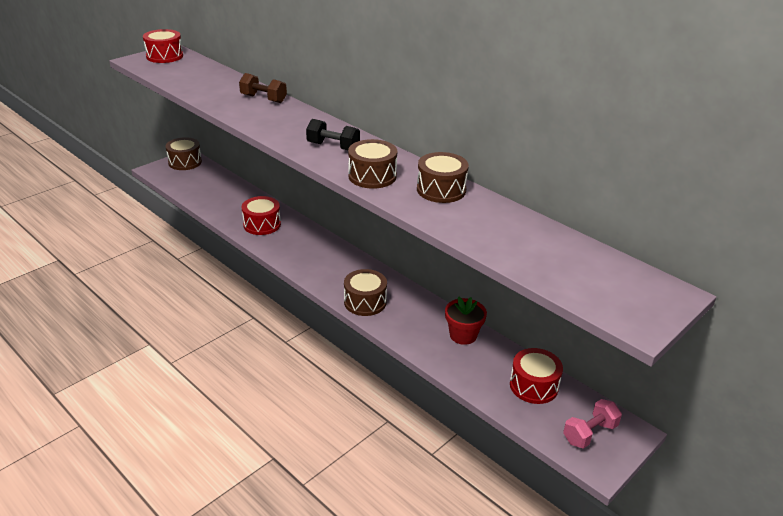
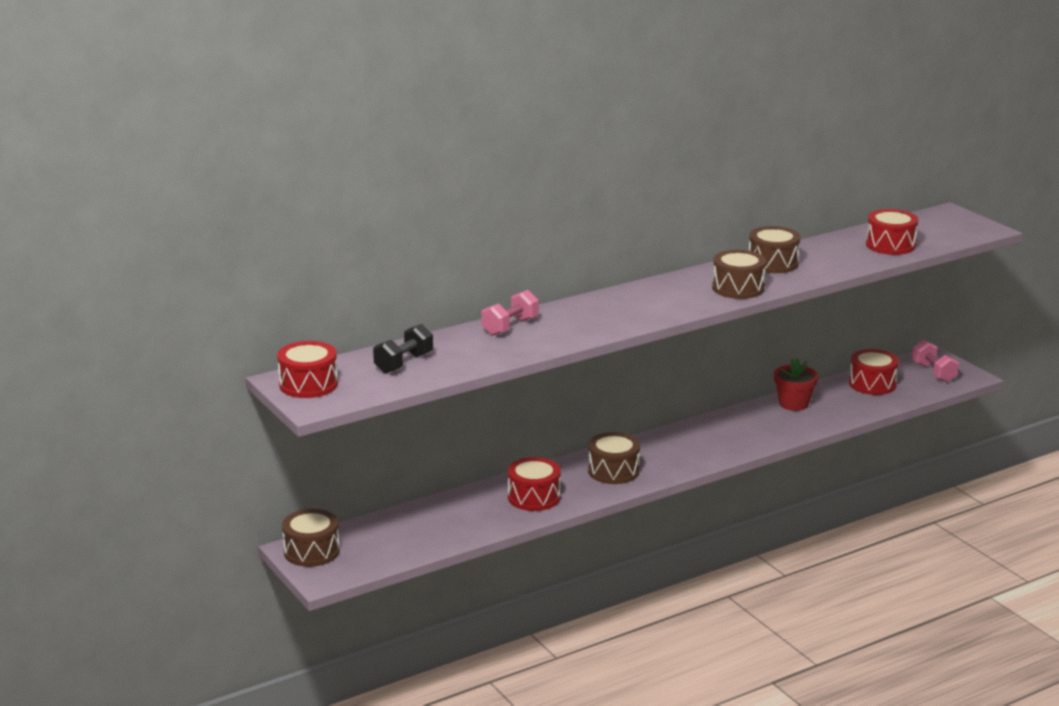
camera: 75 degrees left, 10 degrees down
(263, 99) = (510, 327): brown dumbbell -> pink dumbbell
(333, 147) = (664, 300): black dumbbell -> black dumbbell (404, 363)
(365, 302) = (725, 447): brown drum -> brown drum (613, 471)
(534, 254) = (890, 245): none -> red drum

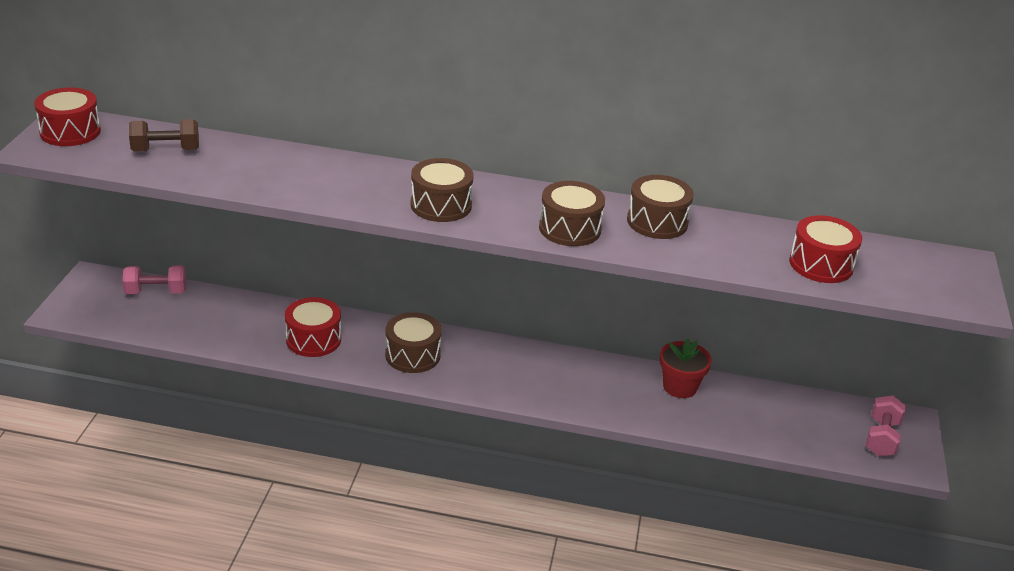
camera: 40 degrees right, 10 degrees up
(311, 551) = (97, 286): brown drum -> brown drum (441, 205)
(404, 363) = (166, 150): black dumbbell -> brown dumbbell
(510, 327) = (306, 162): pink dumbbell -> pink dumbbell (156, 292)
(872, 384) = (793, 412): red drum -> none

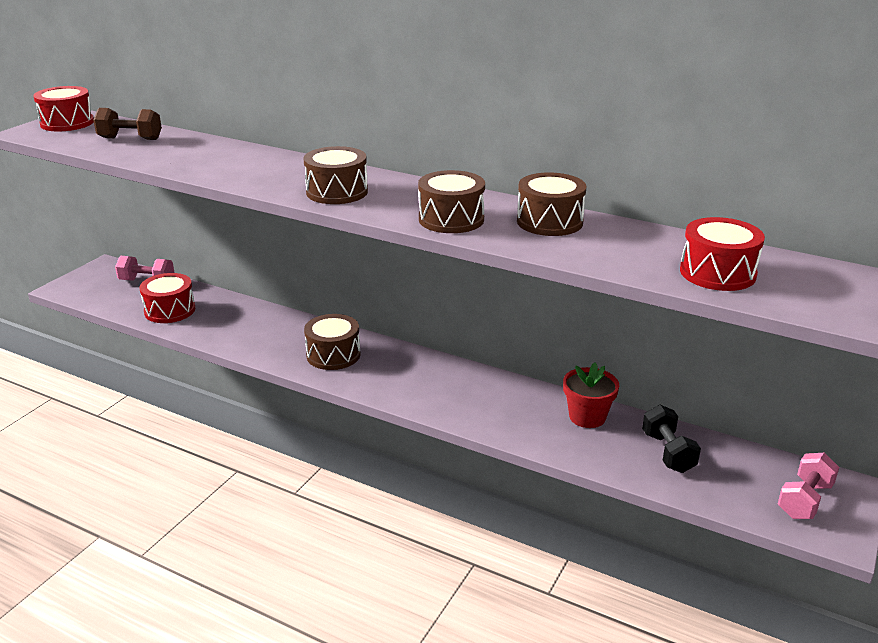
camera: 20 degrees right, 5 degrees down
(313, 339) = (252, 332): red drum -> red drum (170, 310)
(760, 411) = (668, 452): none -> black dumbbell

